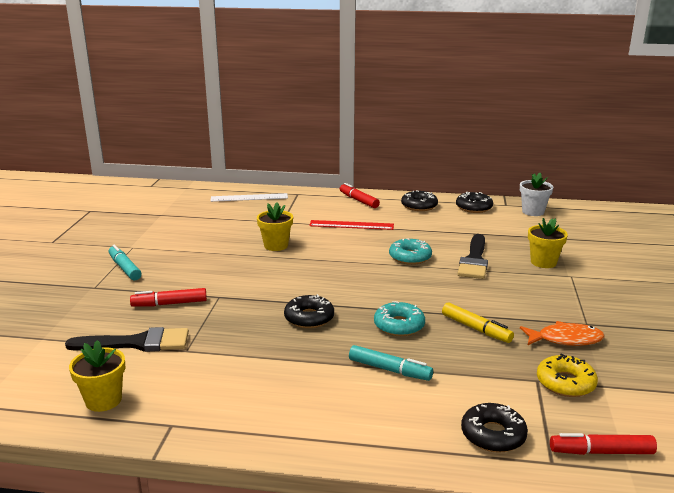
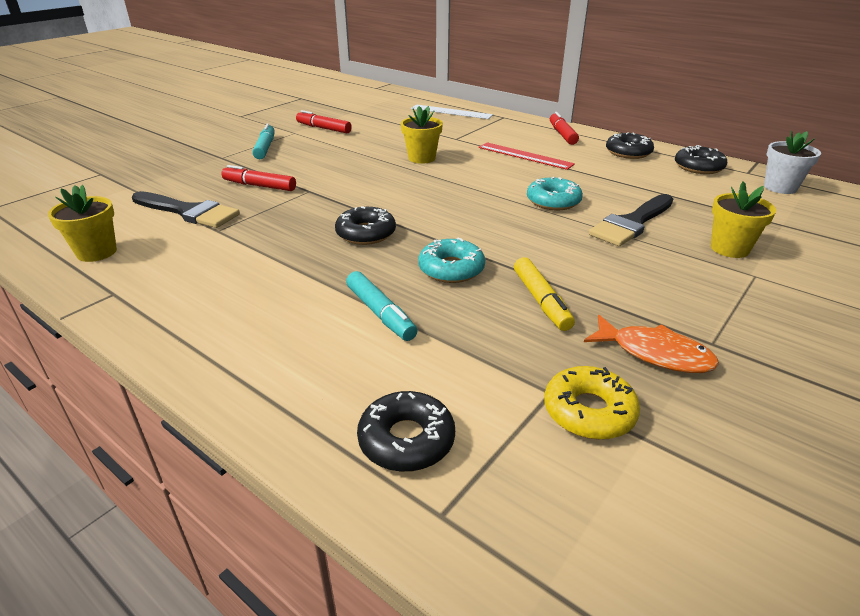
camera: 30 degrees right, 10 degrees up
(601, 452) = (532, 535): red marker -> red marker (324, 128)

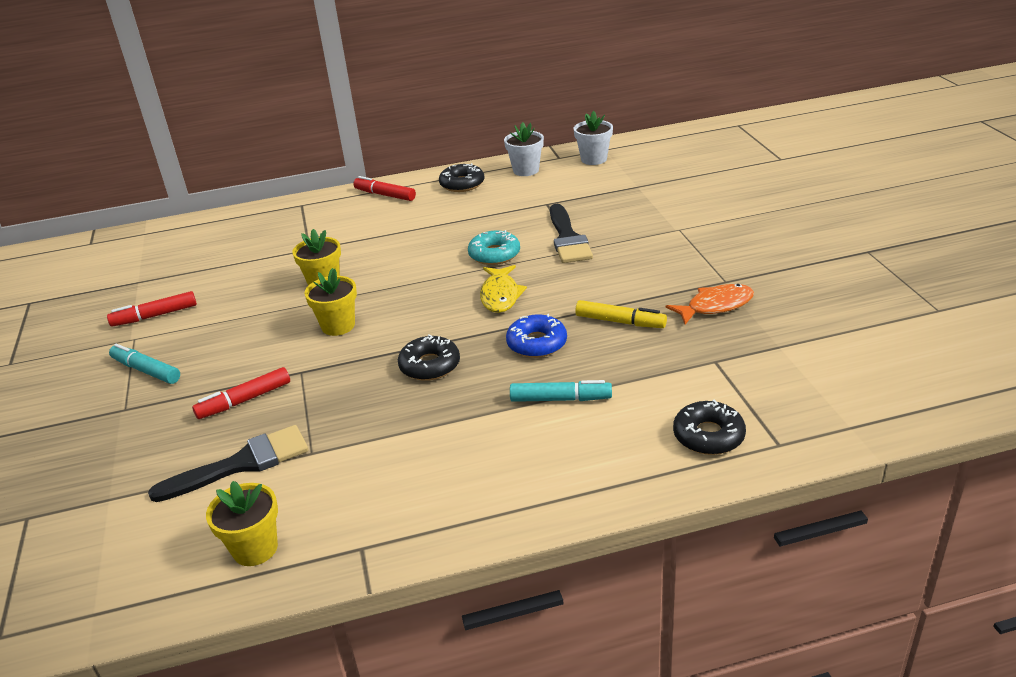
camera: 50 degrees left, 0 degrees up
(451, 112) = (241, 226): white ruler -> none
(451, 269) = (537, 343): turquoise donut -> blue donut
(499, 226) = (500, 295): none -> yellow fish
(525, 156) = (398, 231): red ruler -> none
(589, 411) = (743, 355): yellow donut -> none
(698, 167) = (526, 170): black donut -> white flower pot
(729, 248) = (641, 220): yellow flower pot -> yellow flower pot (338, 326)

